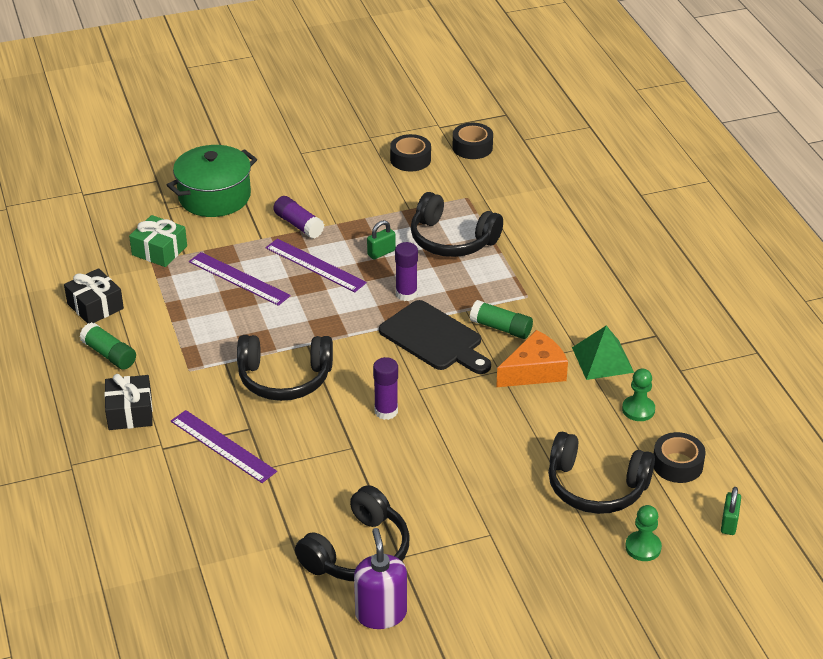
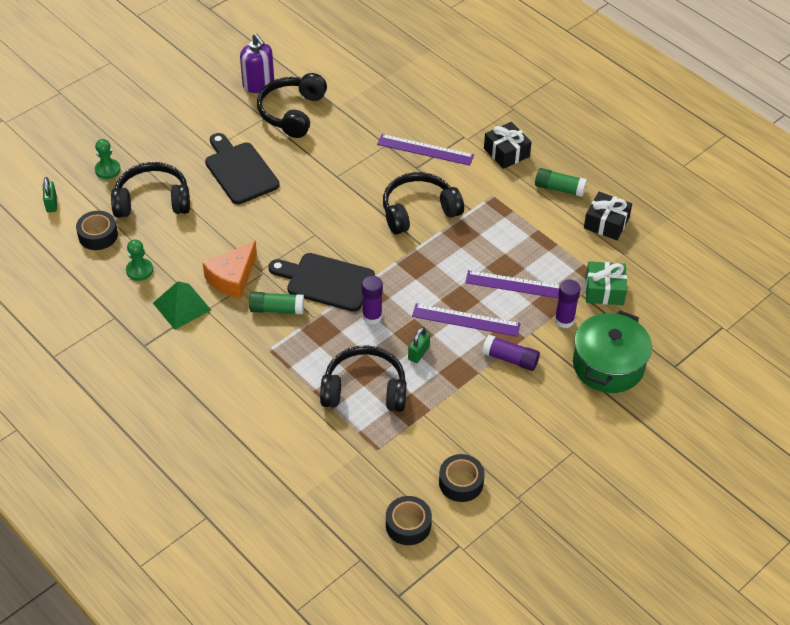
camera: 155 degrees right, 10 degrees up
(386, 411) = (328, 209): purple glue stick -> purple glue stick (564, 320)
(469, 491) = (240, 171): none -> black cutting board

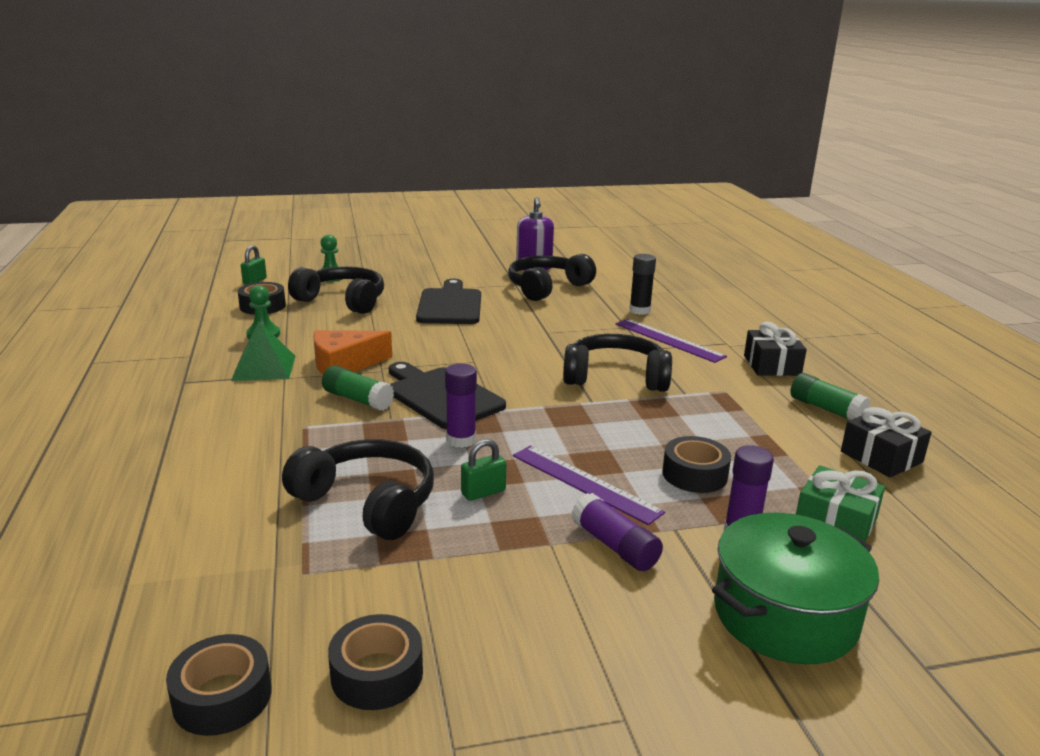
camera: 30 degrees right, 25 degrees down
(382, 118) = (639, 310): none -> black glue stick
(518, 285) = (694, 474): purple ruler -> black tape

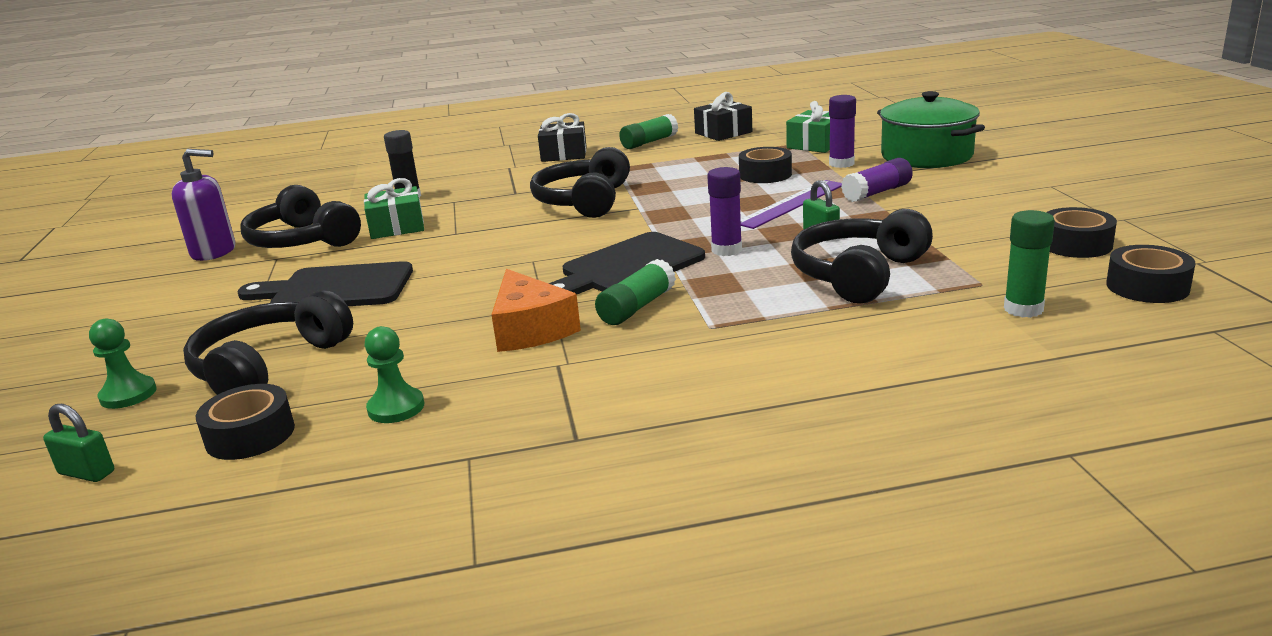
camera: 85 degrees left, 0 degrees up
(229, 586) = (1023, 309): none -> green glue stick
(264, 368) = (532, 383): green pyramid -> none
(566, 312) = (397, 227): none -> green gift
(668, 340) = (496, 185): purple ruler -> none

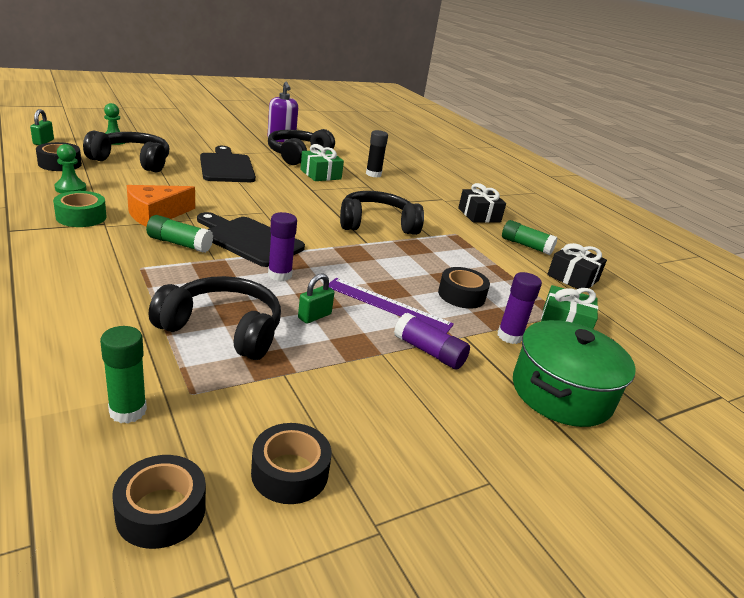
camera: 65 degrees right, 5 degrees up
(530, 384) = (81, 217): none -> green tape

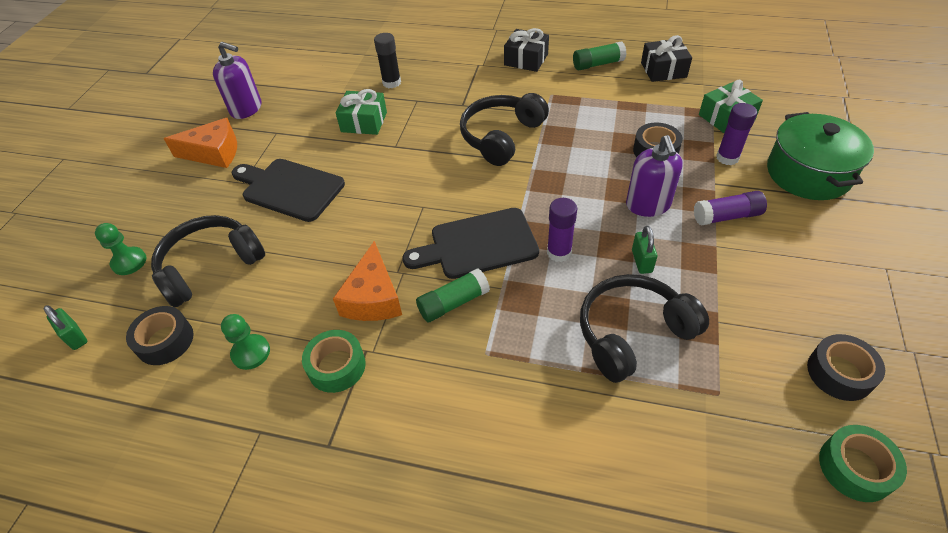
camera: 40 degrees left, 20 degrees up
(128, 411) = (726, 447): green glue stick -> none
(161, 511) = (855, 468): black tape -> green tape
(230, 140) = (214, 153): none -> orange cheese
(298, 155) = (301, 116): black headphones -> none
(388, 305) = (648, 205): purple ruler -> purple soap dispenser

